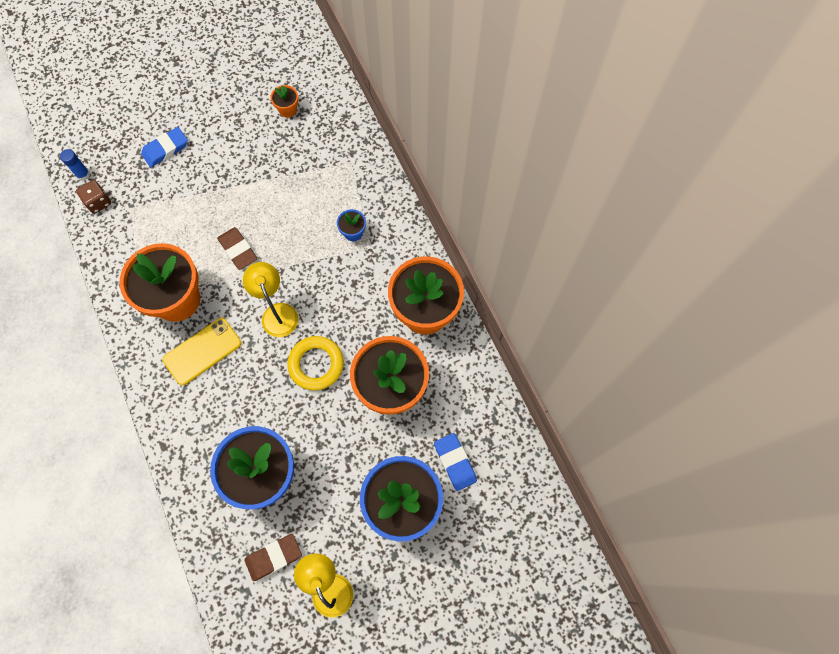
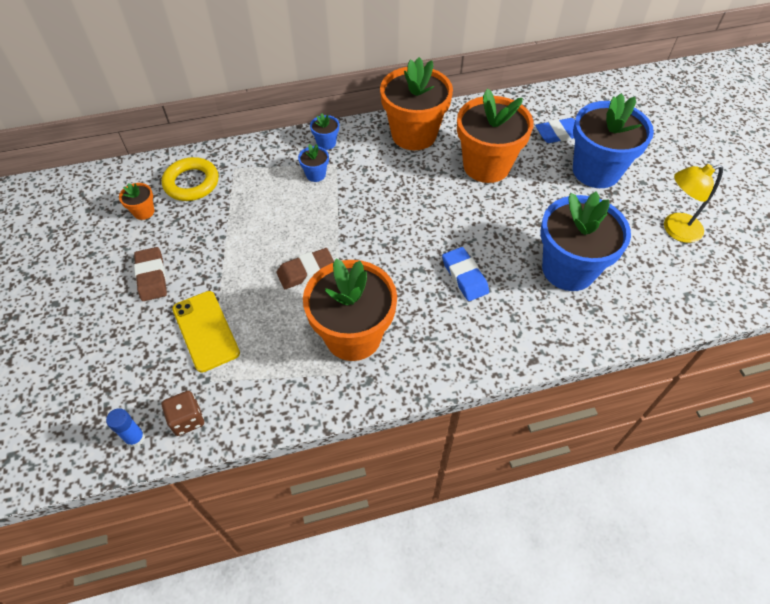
camera: 80 degrees left, 15 degrees down
(165, 149) = (140, 335): blue eraser -> blue eraser (464, 276)
(202, 351) = (423, 314): yellow phone -> yellow phone (205, 331)
(274, 557) = (651, 269): brown eraser -> brown eraser (152, 276)
(277, 312) = (390, 243): yellow lamp -> none
(316, 364) = (454, 217): yellow ring -> yellow ring (191, 183)
(397, 233) = (326, 143): none -> blue flower pot

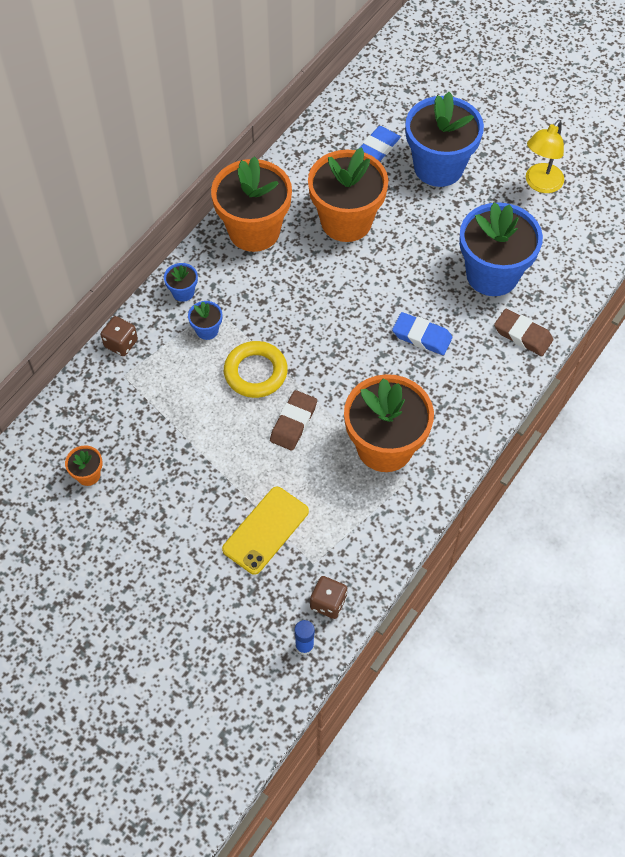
camera: 40 degrees left, 5 degrees up
(152, 276) = (167, 523): brown eraser -> brown eraser (522, 335)
(191, 183) = (100, 417): yellow ring -> yellow ring (255, 372)
(205, 331) = (266, 530): yellow phone -> yellow phone turned 75 degrees counterclockwise
(254, 149) = (121, 343): none -> brown dice

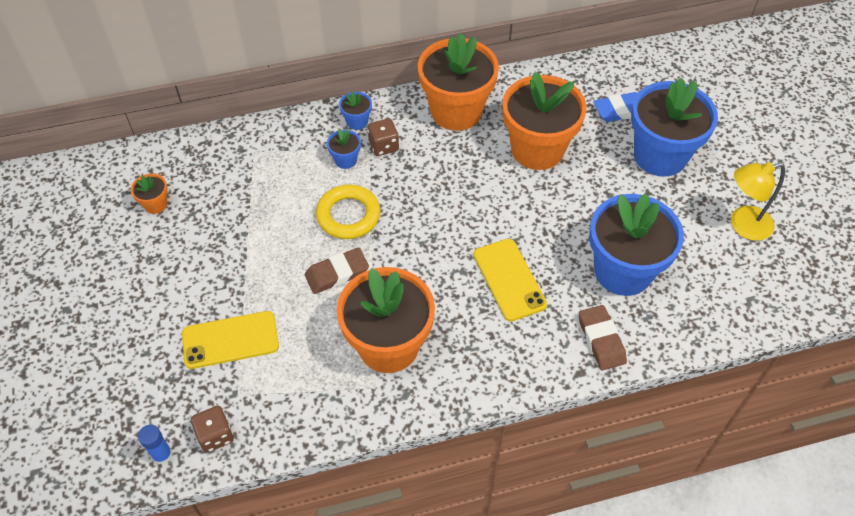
camera: 40 degrees right, 5 degrees down
(121, 343) = (275, 128): brown dice -> brown dice (383, 146)
(421, 336) = (509, 279): blue eraser -> yellow phone

